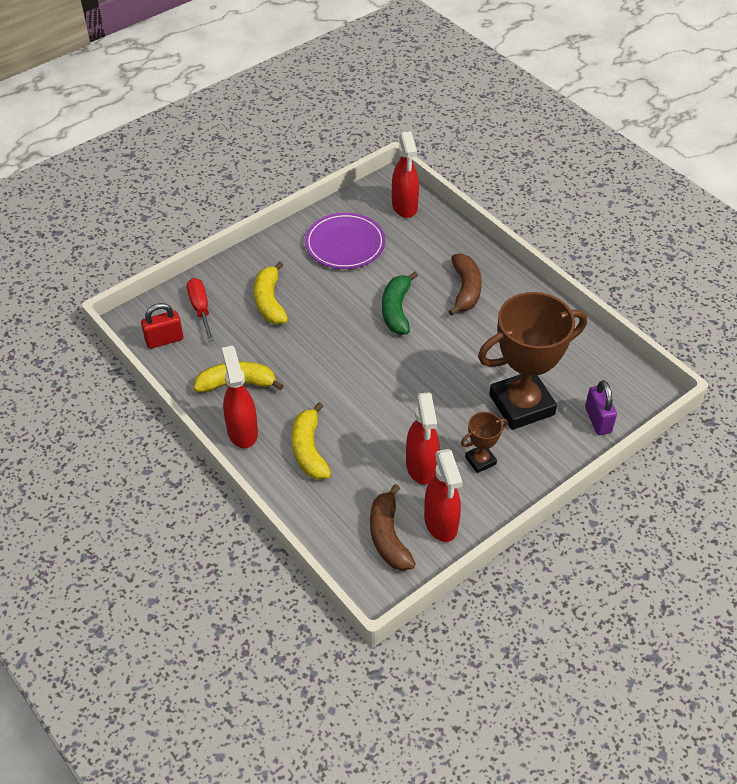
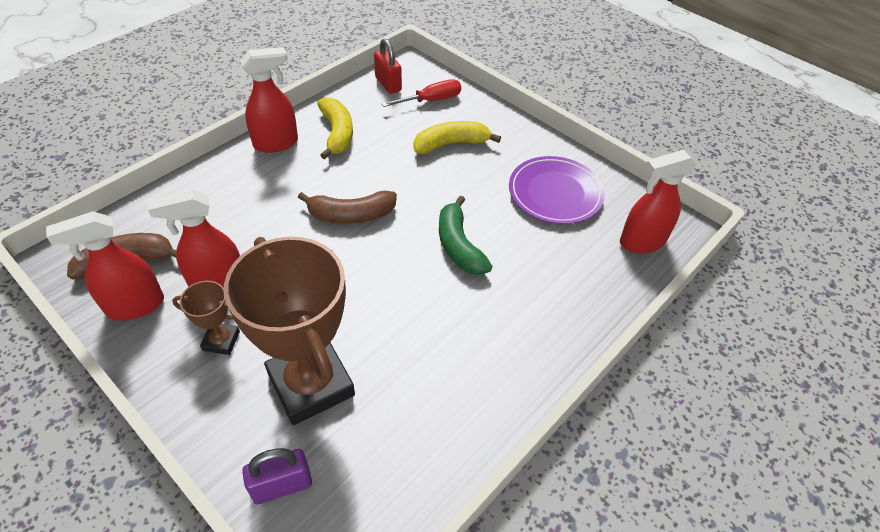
camera: 80 degrees right, 0 degrees up
(309, 450) = (250, 190): yellow banana -> none
(396, 310) = (459, 246): green banana -> green banana turned 105 degrees counterclockwise
(465, 289) = (510, 313): brown banana -> brown banana (351, 215)
(480, 460) = (221, 341): brown trophy -> brown trophy turned 45 degrees counterclockwise

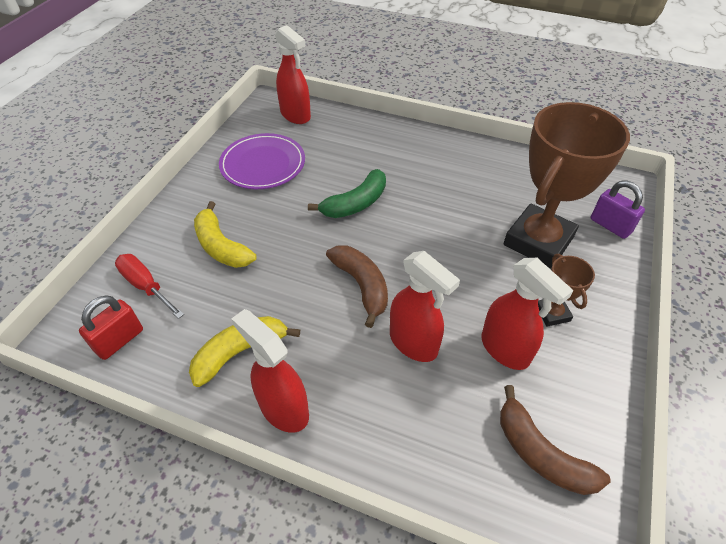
camera: 110 degrees left, 0 degrees up
(135, 306) = (577, 404): red spray bottle -> red spray bottle (414, 343)

